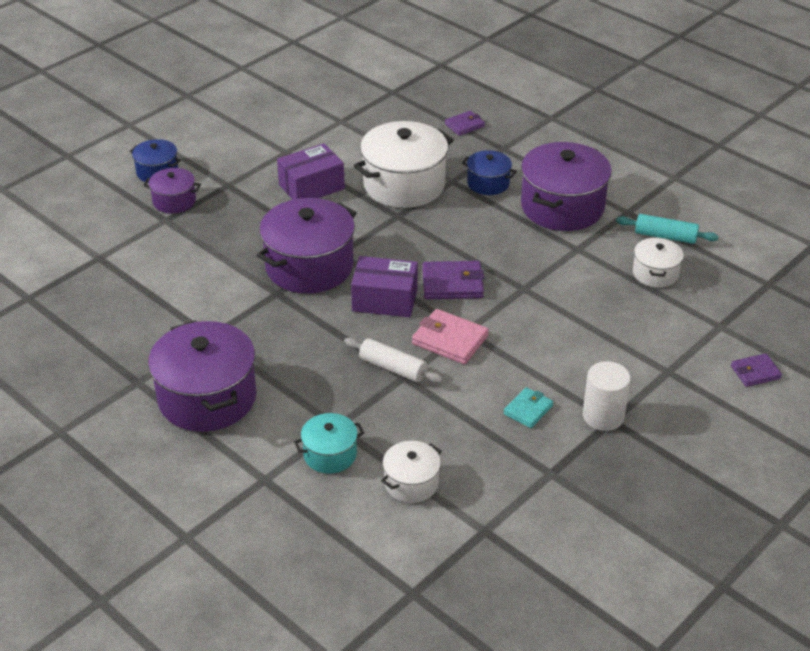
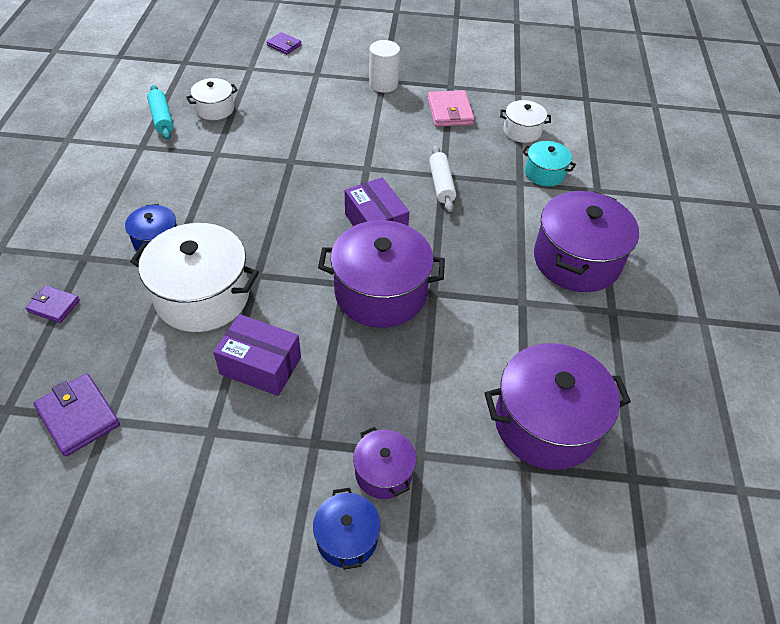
camera: 130 degrees left, 10 degrees up
(450, 340) = (384, 171): pink wallet -> pink wallet (450, 112)
(452, 284) = (320, 198): purple wallet -> purple wallet (78, 416)
(528, 410) = (411, 112): turquoise wallet -> none
(562, 207) = (161, 182): purple pot -> purple pot (546, 423)

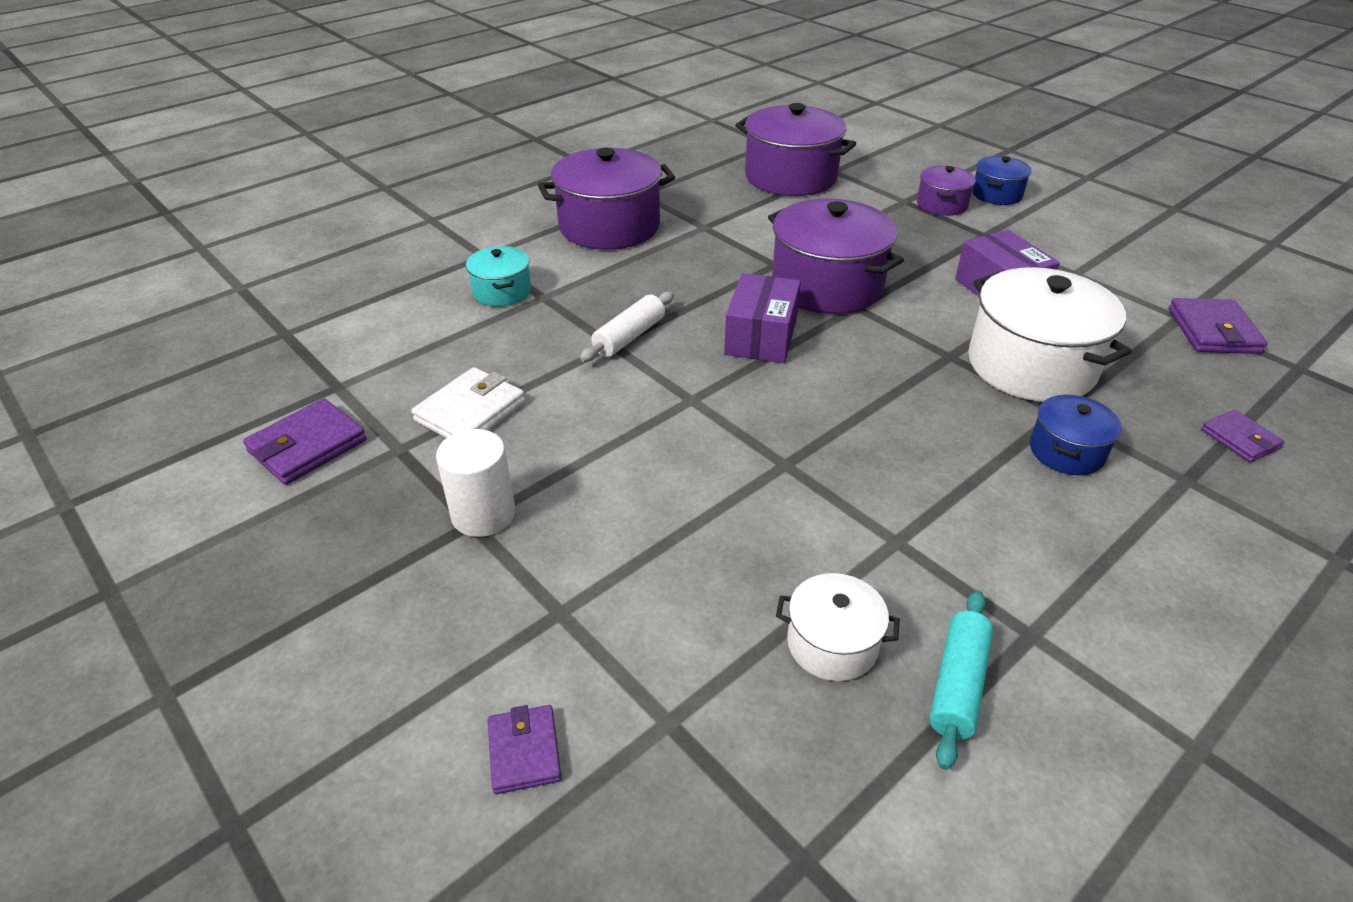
camera: 135 degrees left, 10 degrees down
(450, 112) = (470, 411): pink wallet -> white wallet
(483, 70) = (307, 446): none -> purple wallet
(522, 131) = (436, 340): white pot -> none

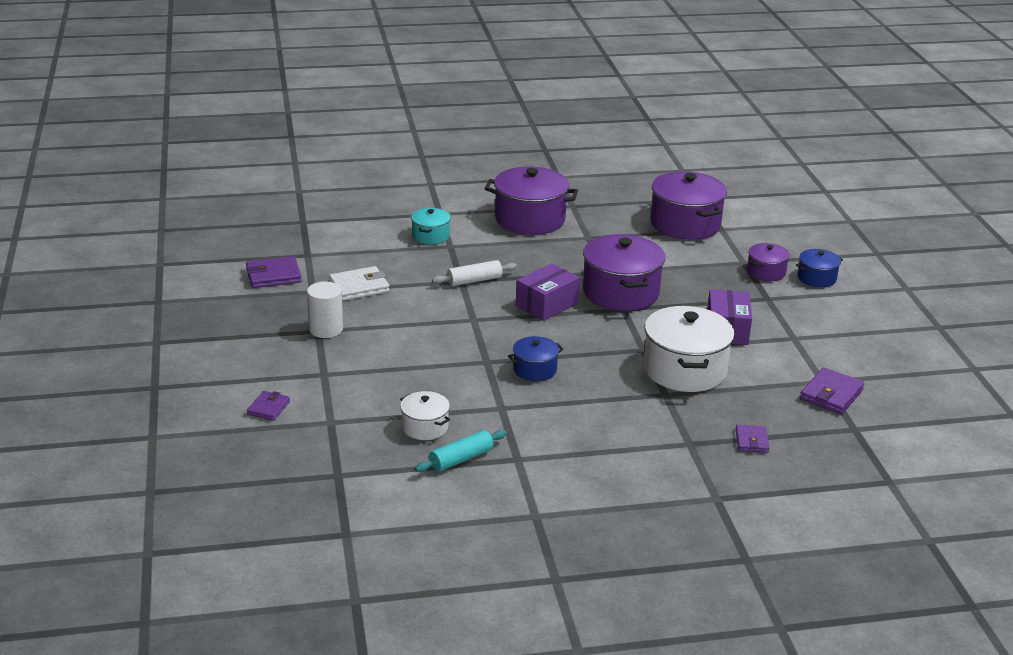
camera: 30 degrees right, 10 degrees down
(1066, 451) = (642, 410): blue pot -> blue pot (535, 370)

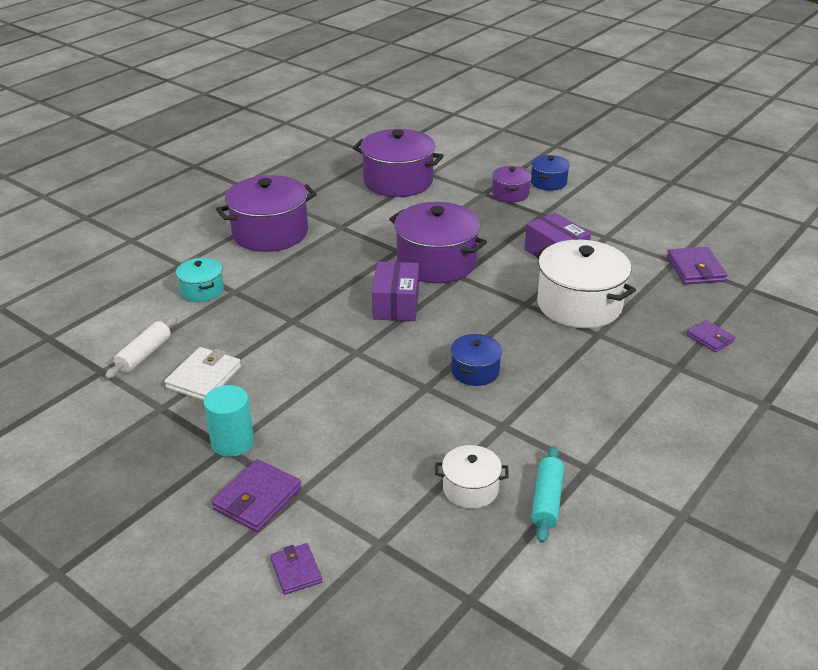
camera: 40 degrees left, 5 degrees up
(273, 276) = (95, 414): purple wallet -> purple wallet (257, 499)
(325, 329) = (232, 442): white cylinder -> turquoise cylinder
(474, 280) = (303, 314): white rolling pin -> white rolling pin (144, 354)

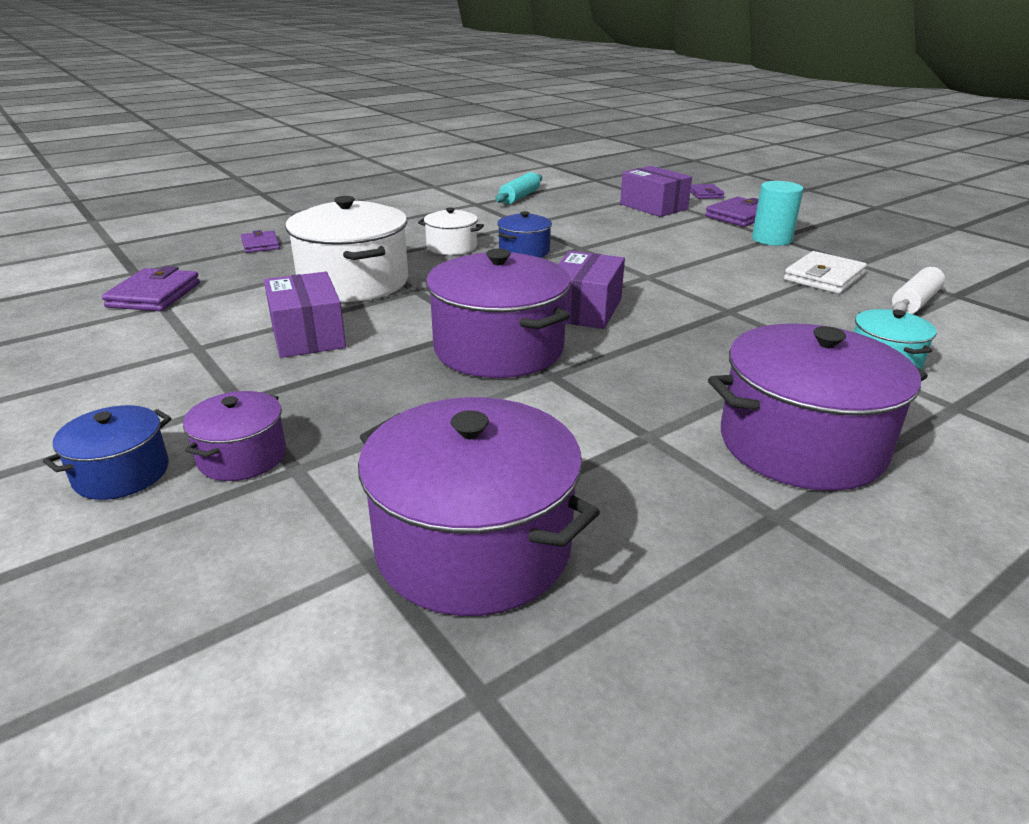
camera: 165 degrees left, 5 degrees down
(366, 506) = (653, 207): none -> purple box
(470, 489) = (571, 205): white pot -> white pot (451, 247)

